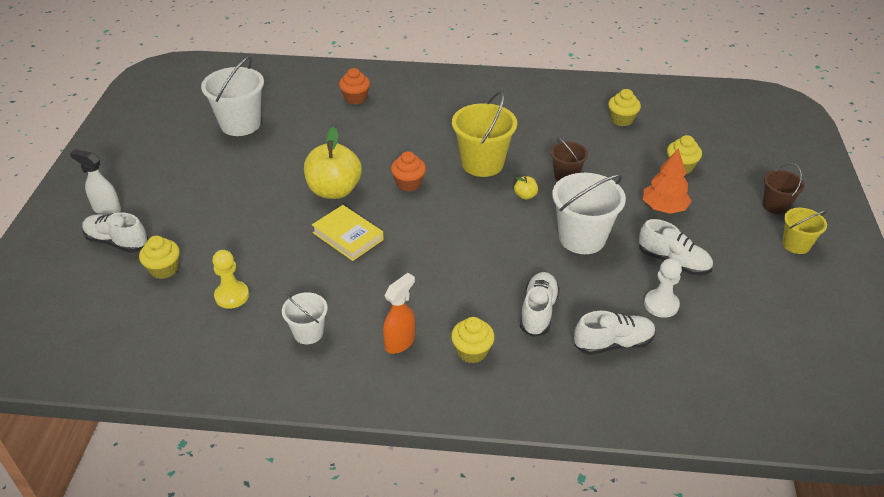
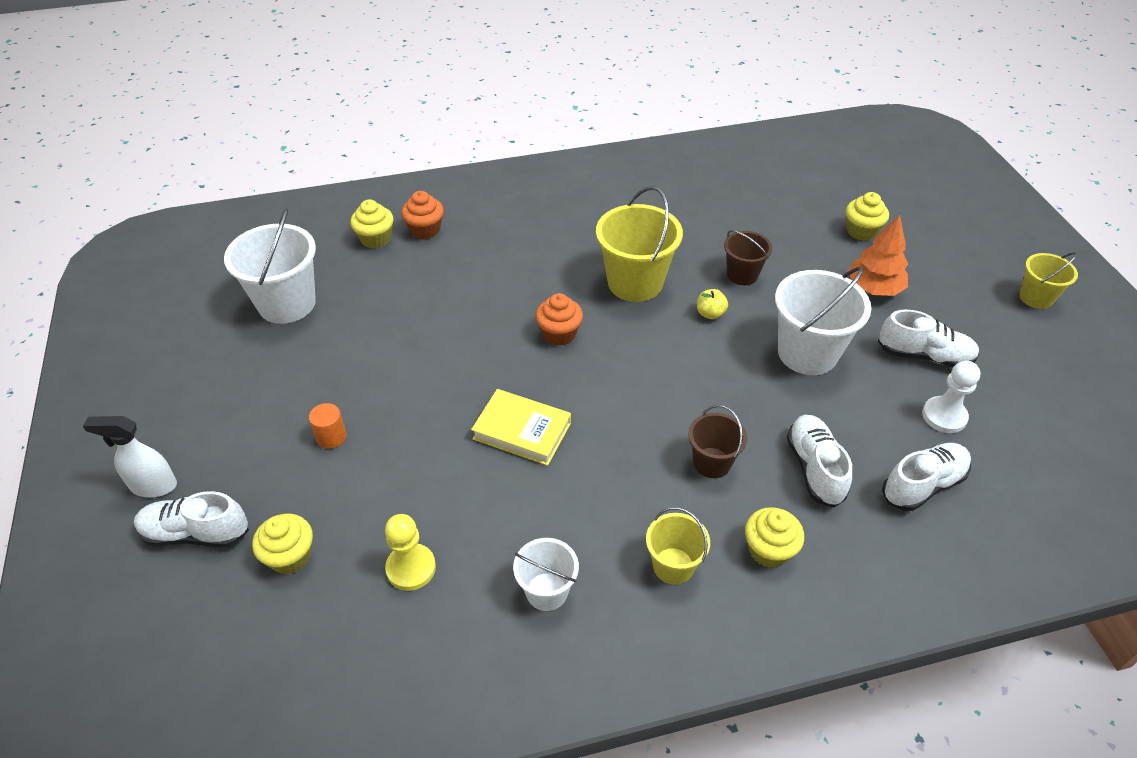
camera: 20 degrees left, 5 degrees up
(225, 209) = (331, 437): none -> orange cylinder
(334, 190) = (468, 369): yellow apple -> none
(400, 342) = (673, 566): orange spray bottle -> yellow bucket
(621, 120) = (762, 186): yellow cupcake -> yellow cupcake (375, 239)
(775, 206) = (987, 255): brown bucket -> brown bucket (712, 463)

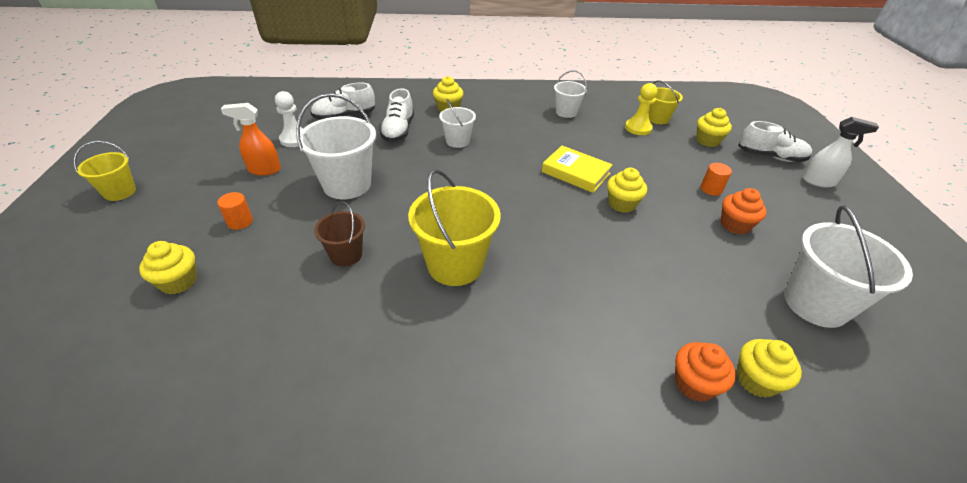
camera: 170 degrees left, 5 degrees down
(461, 387) = (622, 204): none -> yellow cupcake
(559, 334) = (539, 230): orange cupcake -> orange cupcake (735, 225)
(673, 566) = (500, 111): yellow bucket -> yellow bucket (657, 119)
(710, 314) = (401, 225): yellow apple -> none
(712, 463) = (457, 141): brown bucket -> white bucket
(874, 288) = (240, 222): orange tree -> orange cylinder
(924, 355) = (264, 170): white shoe -> orange spray bottle

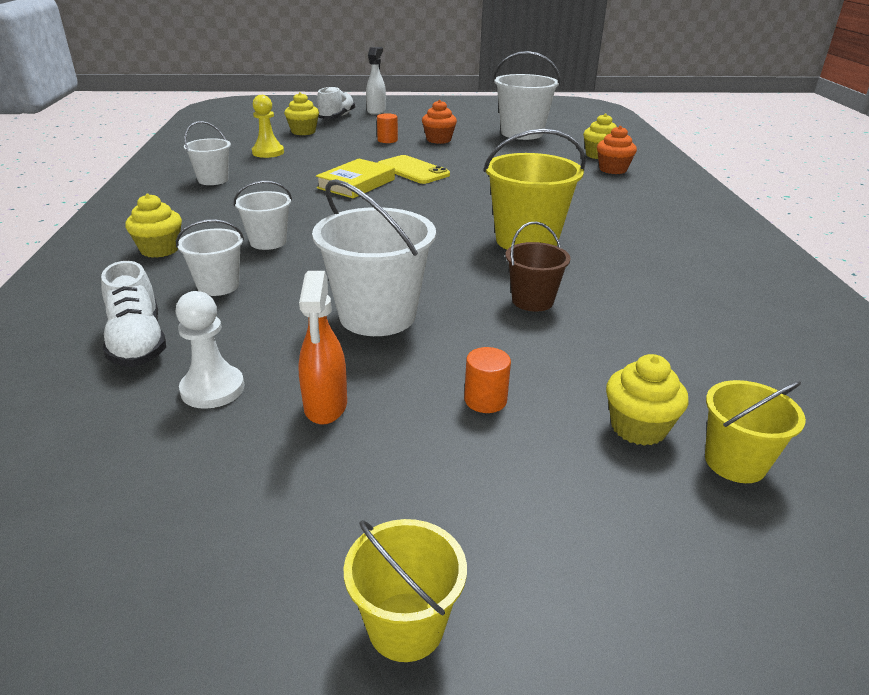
camera: 90 degrees left, 10 degrees down
(398, 130) = (218, 286): white shoe -> white bucket
(622, 204) = (413, 170): yellow cupcake -> yellow phone
(657, 119) = (250, 143): yellow bucket -> yellow bucket (735, 462)

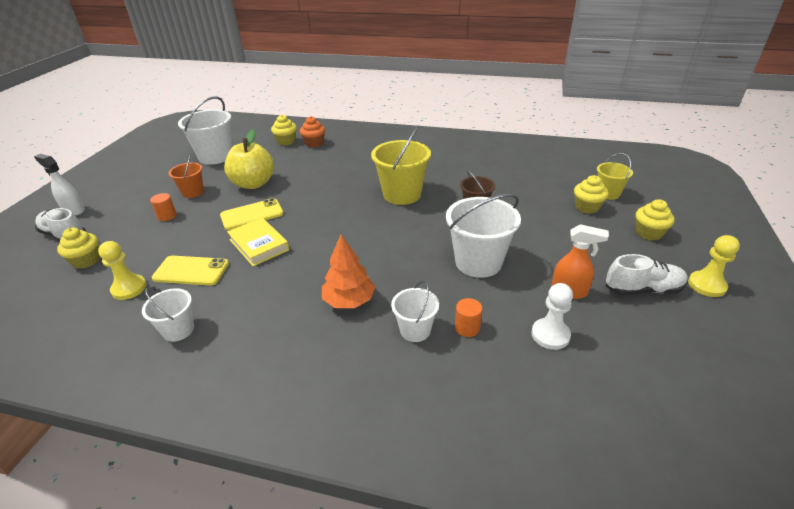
camera: 70 degrees left, 5 degrees up
(138, 342) = (489, 373): white shoe -> white shoe (643, 289)
(160, 249) = (332, 366): yellow cupcake -> yellow cupcake (648, 233)
(268, 242) = (349, 300): white bucket -> orange tree
(300, 167) = (191, 271): none -> yellow phone
(406, 626) = (706, 285): yellow bucket -> yellow pawn
(438, 140) = (193, 192): orange cupcake -> orange bucket
(478, 159) = (253, 183): none -> yellow apple
(485, 400) = (566, 241): orange cylinder -> orange cylinder (467, 328)

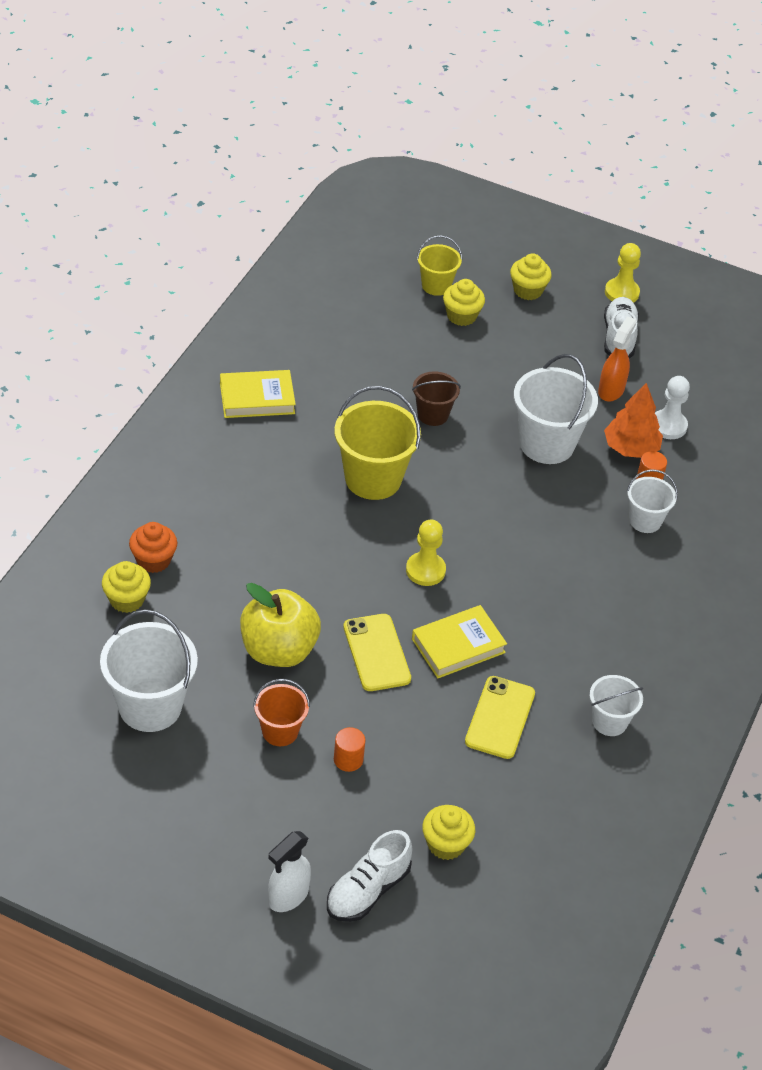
camera: 85 degrees left, 10 degrees up
(129, 288) = (522, 781): yellow pawn -> yellow pawn (425, 570)
(349, 300) = (590, 566): orange tree -> orange tree (630, 448)
(448, 151) = (257, 398): none -> yellow book

